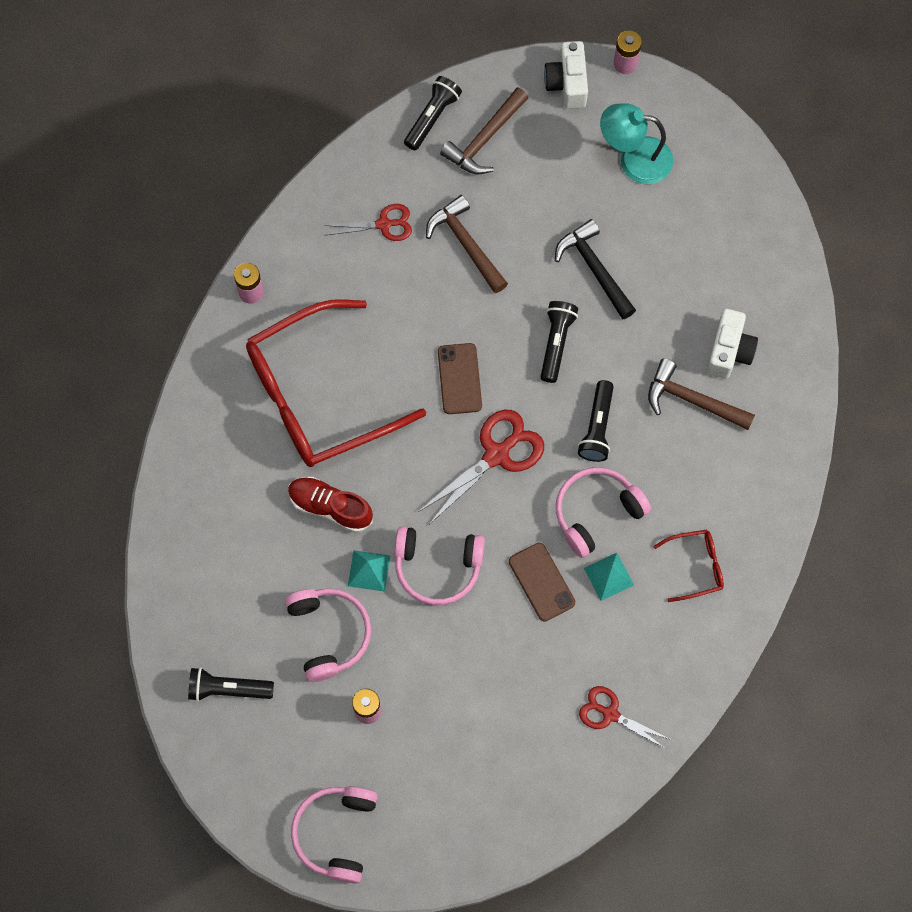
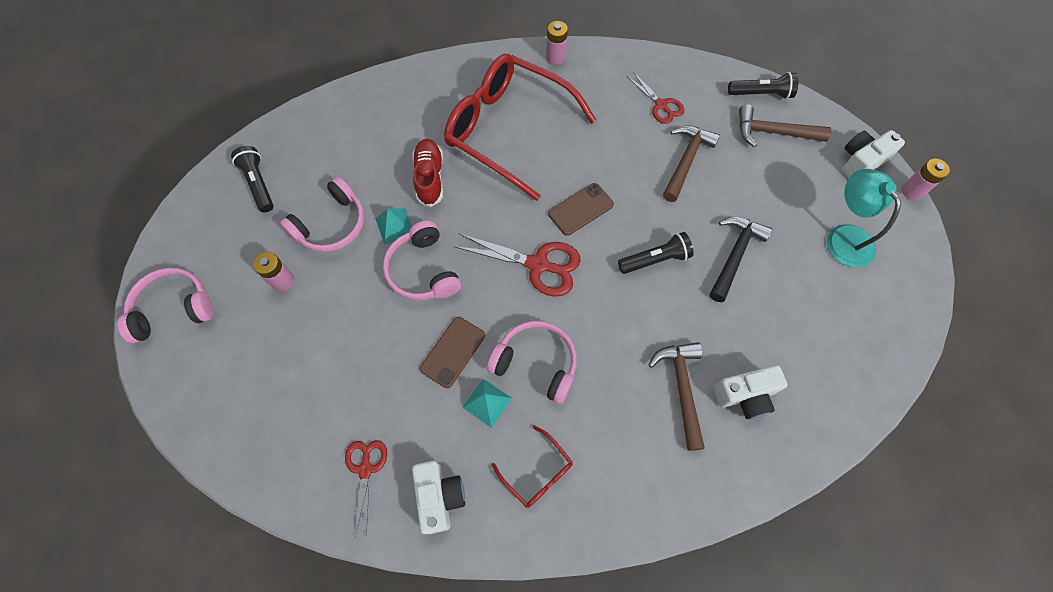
camera: 60 degrees right, 5 degrees down
(597, 427) = (607, 326): black flashlight -> none
(671, 661) = (440, 497): none -> white camera

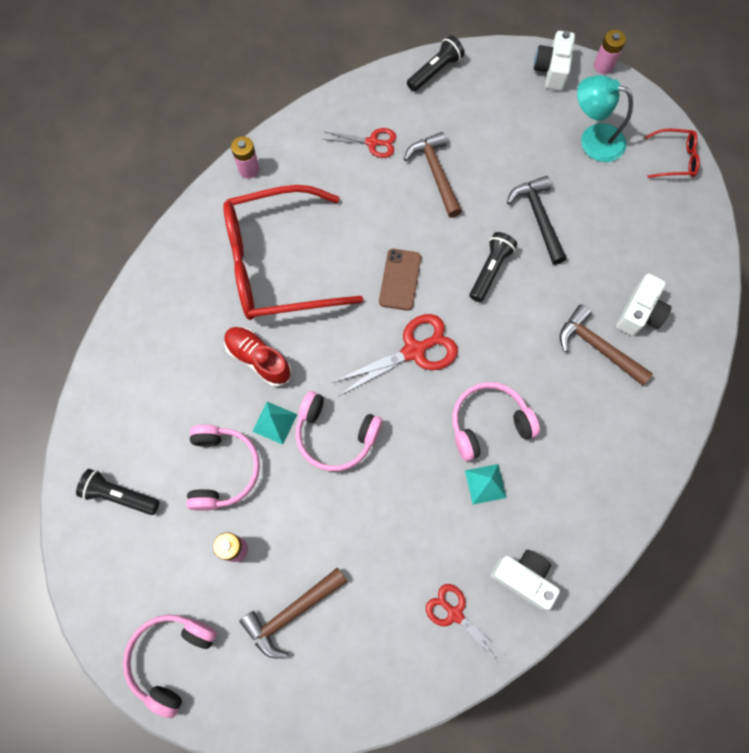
camera: 45 degrees left, 5 degrees up
(453, 352) = (424, 473): brown phone -> none
(537, 472) = (567, 496): red glasses -> red glasses (675, 159)
(773, 132) = (473, 97): brown hammer -> brown hammer (291, 613)

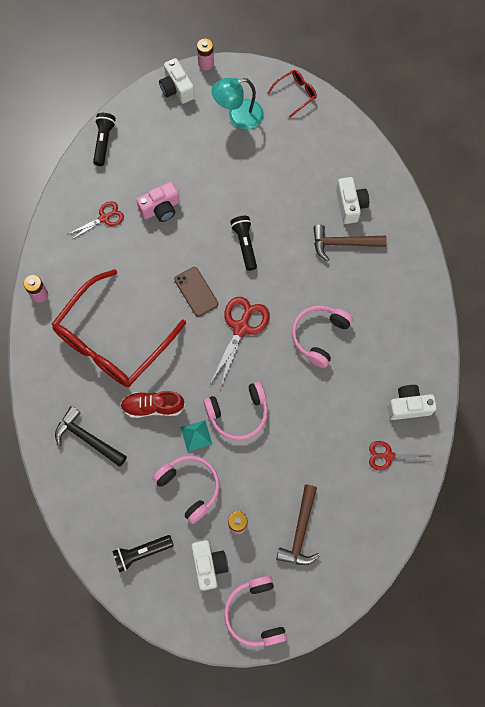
camera: 40 degrees left, 0 degrees up
(171, 566) = (209, 565): none -> white camera
(435, 173) = (161, 209): brown hammer -> pink camera
(485, 484) = (346, 371): turquoise pyramid -> none
(538, 218) = (246, 190): black hammer -> black hammer (87, 438)

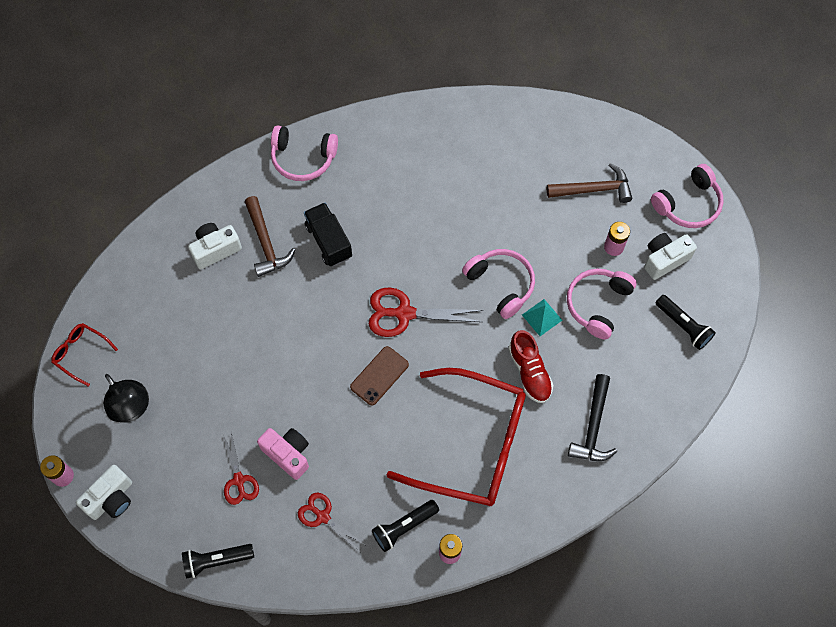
camera: 110 degrees left, 5 degrees down
(238, 116) = (132, 409): turquoise lamp -> black lamp
(245, 245) = (302, 344): black flashlight -> black flashlight (404, 527)
(319, 336) = (384, 234): pink headphones -> pink headphones (303, 158)
(328, 291) = (329, 241): none -> black truck
(388, 456) = (485, 135): red scissors -> red scissors (239, 480)
(408, 406) = (427, 131): white camera -> none

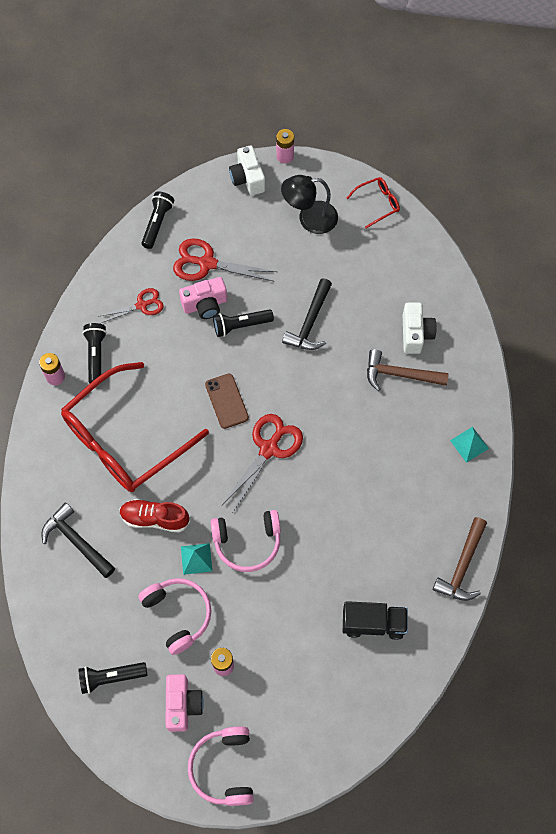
camera: 120 degrees right, 0 degrees up
(239, 480) = (207, 263): red scissors -> red scissors, size x1.60
(254, 346) = (310, 323): none -> black hammer
(292, 407) = (241, 325): none -> black flashlight
(303, 158) = (469, 444): pink headphones -> turquoise pyramid
(329, 241) = (373, 424): black truck -> black truck (373, 623)
(594, 189) = (292, 685): brown hammer -> brown hammer (462, 566)
(664, 259) = (183, 705): white camera -> pink camera

